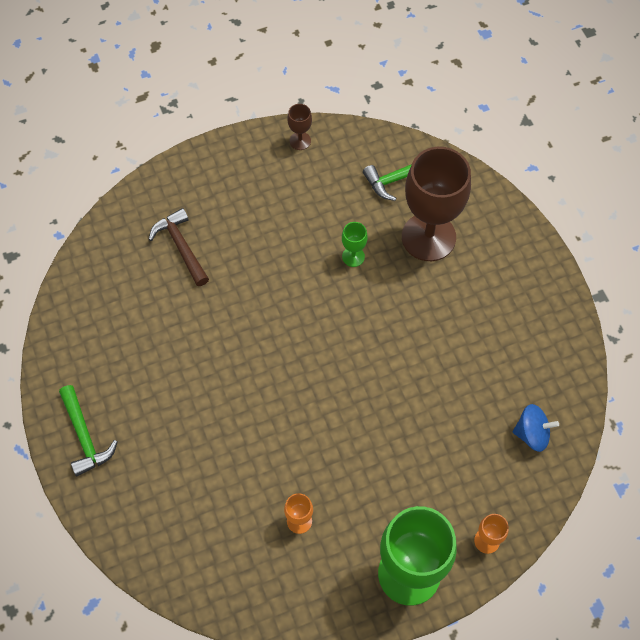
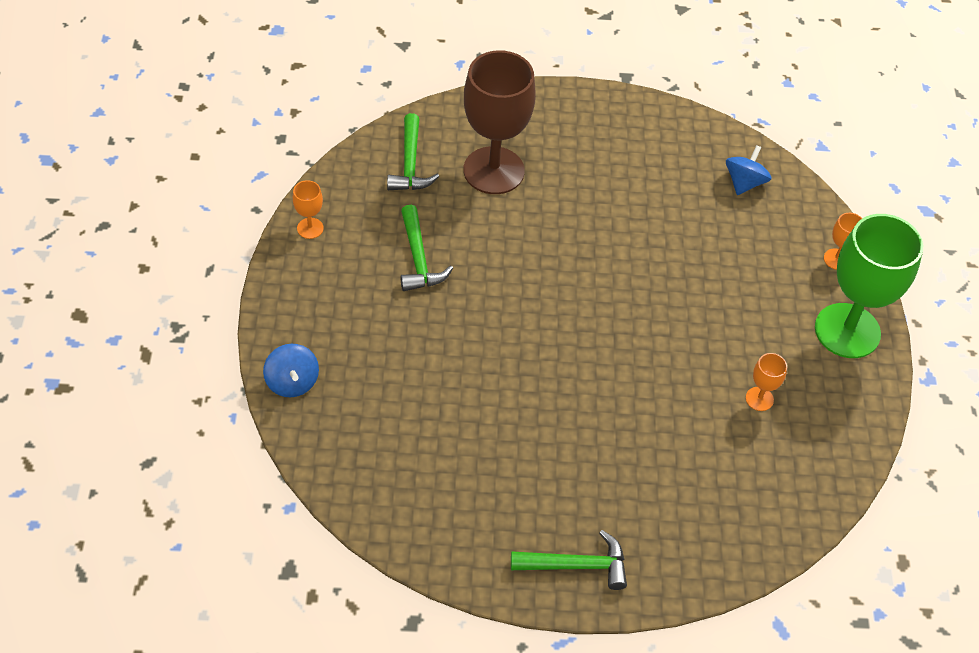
camera: 70 degrees left, 10 degrees down
(158, 191) = (292, 382): none -> blue spinning top
(181, 246) = (381, 386): brown hammer -> none
(300, 141) = (310, 228): brown goblet -> orange goblet
(310, 222) = (418, 259): none -> green hammer
(353, 256) = (482, 239): green goblet -> none

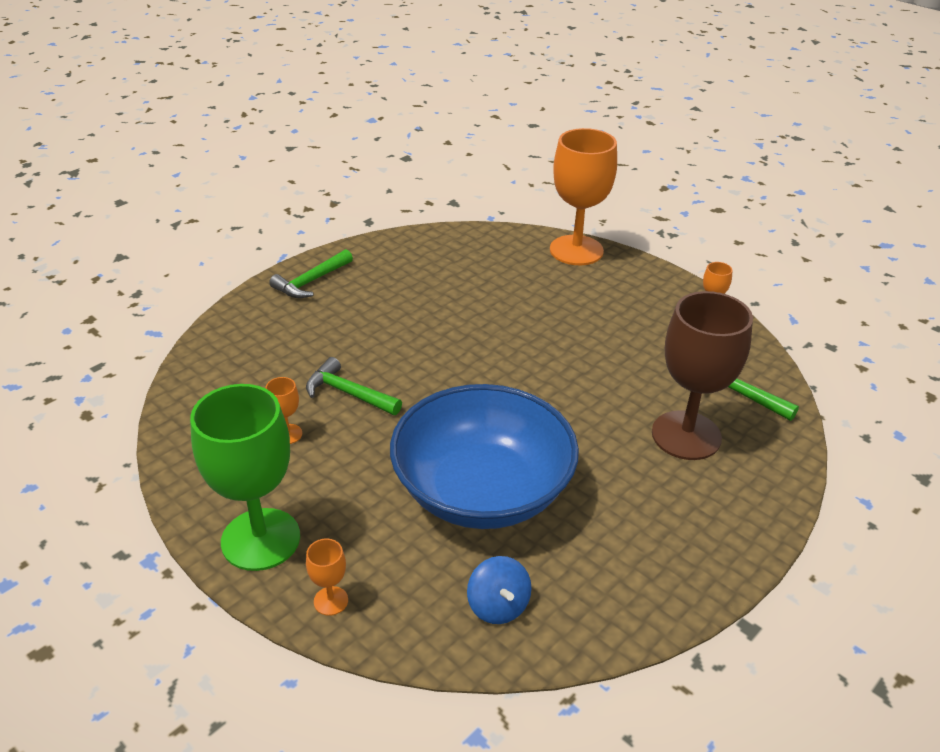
camera: 135 degrees right, 15 degrees down
(292, 382) = (576, 250): blue spinning top -> orange goblet
(418, 259) = (626, 345): green hammer -> green hammer (348, 393)
(672, 246) = (482, 491): none -> blue bowl

